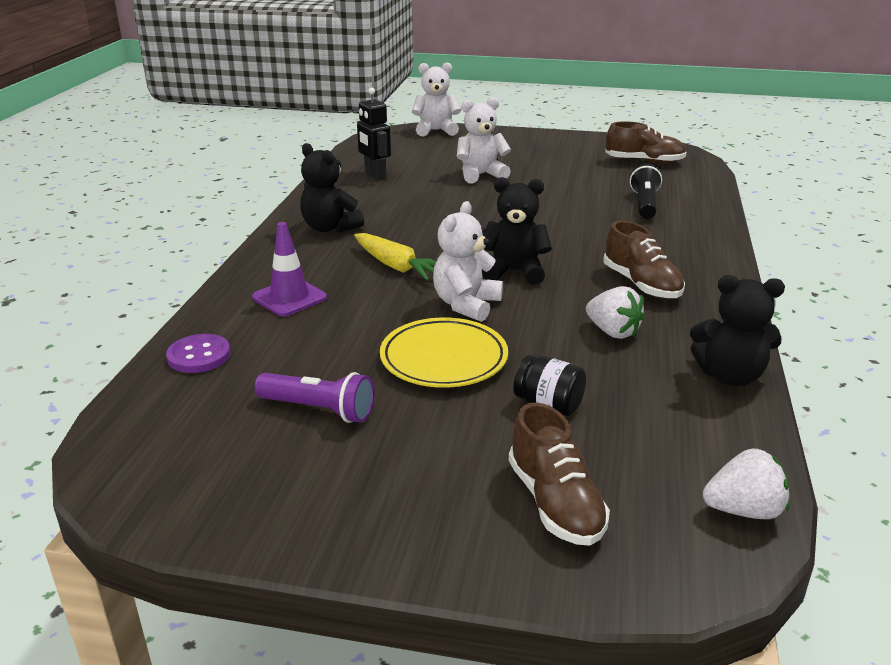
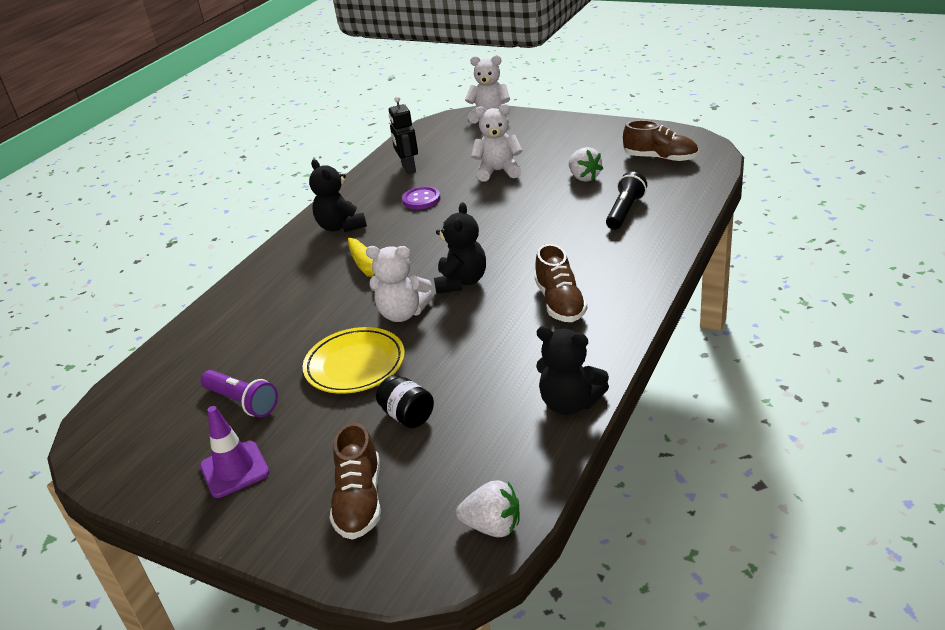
camera: 20 degrees right, 5 degrees up
(199, 356) = (186, 346): purple button -> purple button (421, 199)
(289, 298) = (274, 297): purple traffic cone -> purple traffic cone (234, 469)
(466, 305) = (402, 314): white teddy bear -> white teddy bear turned 120 degrees counterclockwise
(514, 272) = (461, 282): black teddy bear -> black teddy bear turned 75 degrees clockwise
(613, 332) = (503, 350): white strawberry -> white strawberry (584, 177)

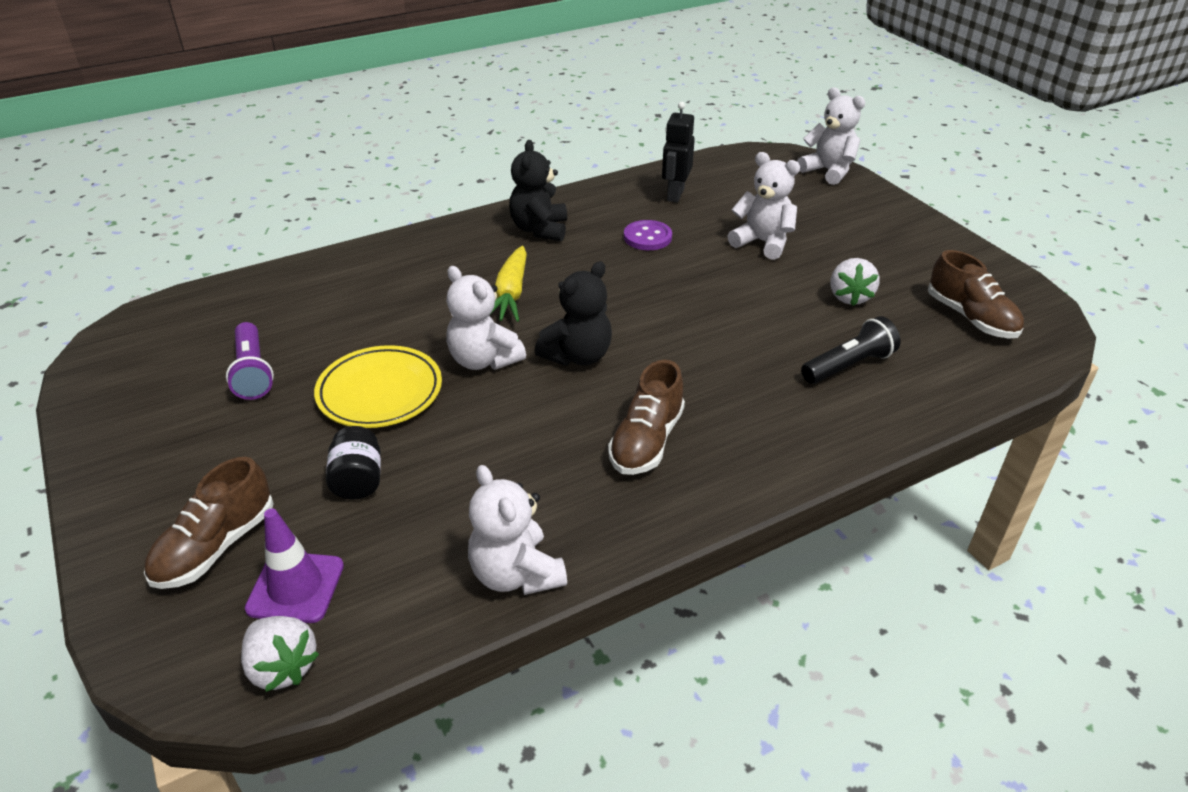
camera: 30 degrees right, 5 degrees up
(234, 469) = (169, 439): purple traffic cone -> purple traffic cone (295, 587)
(570, 403) = (516, 574): black teddy bear -> white teddy bear

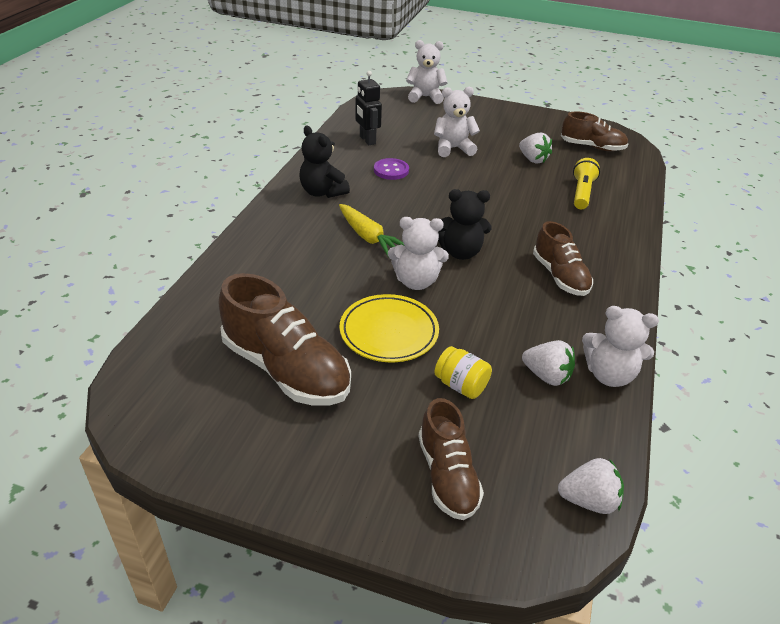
camera: 45 degrees left, 0 degrees up
(252, 372) = (286, 369): purple flashlight -> brown shoe
(295, 587) = (526, 460): purple traffic cone -> none
(358, 480) = (461, 385): black jar -> yellow jar
(450, 528) = (546, 376): none -> white strawberry
(578, 356) = (460, 252): black teddy bear -> black teddy bear turned 90 degrees clockwise
(849, 366) = (582, 193): black flashlight -> yellow flashlight

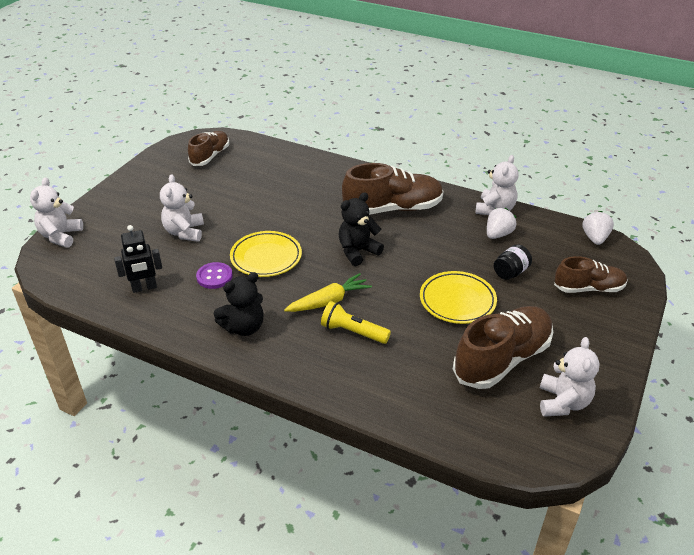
camera: 80 degrees left, 0 degrees up
(416, 281) = (395, 280): white teddy bear -> white teddy bear (563, 402)
(429, 195) = (266, 257): none -> yellow plate
(460, 252) = (357, 251): black teddy bear -> black teddy bear turned 135 degrees counterclockwise
(461, 385) = (510, 272): yellow jar -> black jar
(533, 159) = (221, 190): white strawberry -> none
(560, 276) = (393, 209): brown shoe -> brown shoe, size x1.60
(582, 193) = (283, 176): yellow flashlight -> yellow flashlight (353, 332)

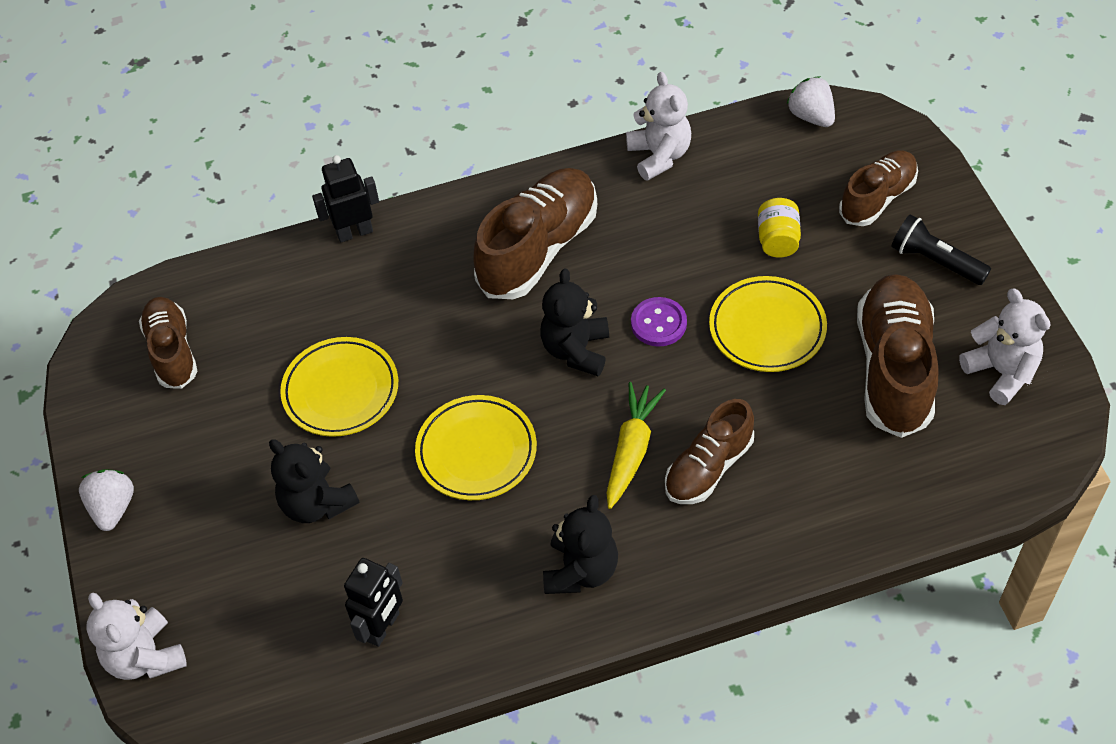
camera: 40 degrees left, 15 degrees up
(184, 232) = (317, 503): white teddy bear -> black teddy bear
(214, 277) = (450, 534): purple button -> purple button (658, 323)
(247, 204) = (341, 391): none -> yellow plate
(327, 161) = (354, 232): none -> black robot
(353, 332) = (708, 467): yellow flashlight -> brown shoe
(498, 234) = (704, 193): white strawberry -> white strawberry (113, 508)
(510, 272) = (778, 240): black jar -> yellow jar
(587, 332) = (935, 261): none -> black flashlight

